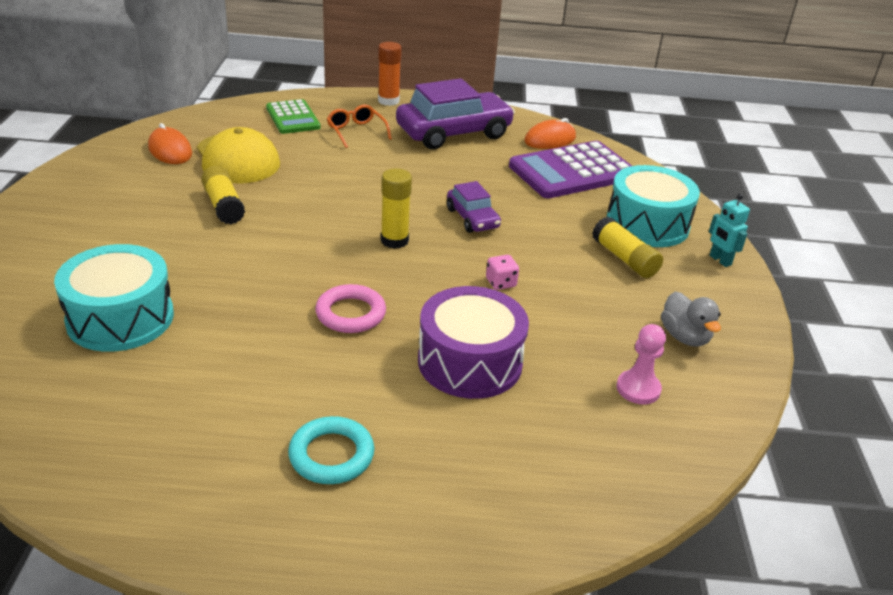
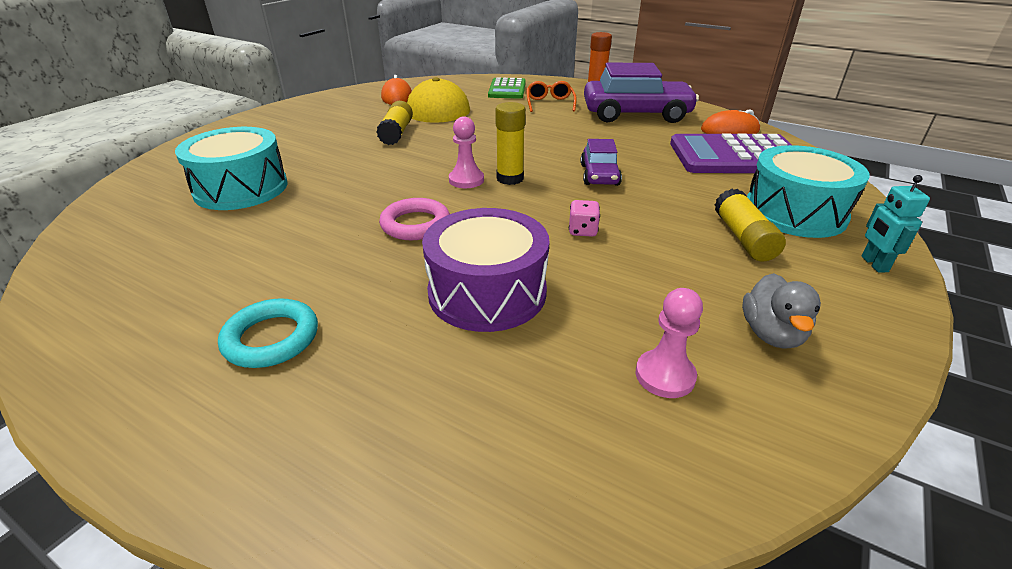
camera: 30 degrees right, 0 degrees up
(354, 252) = (466, 180): none -> pink pawn

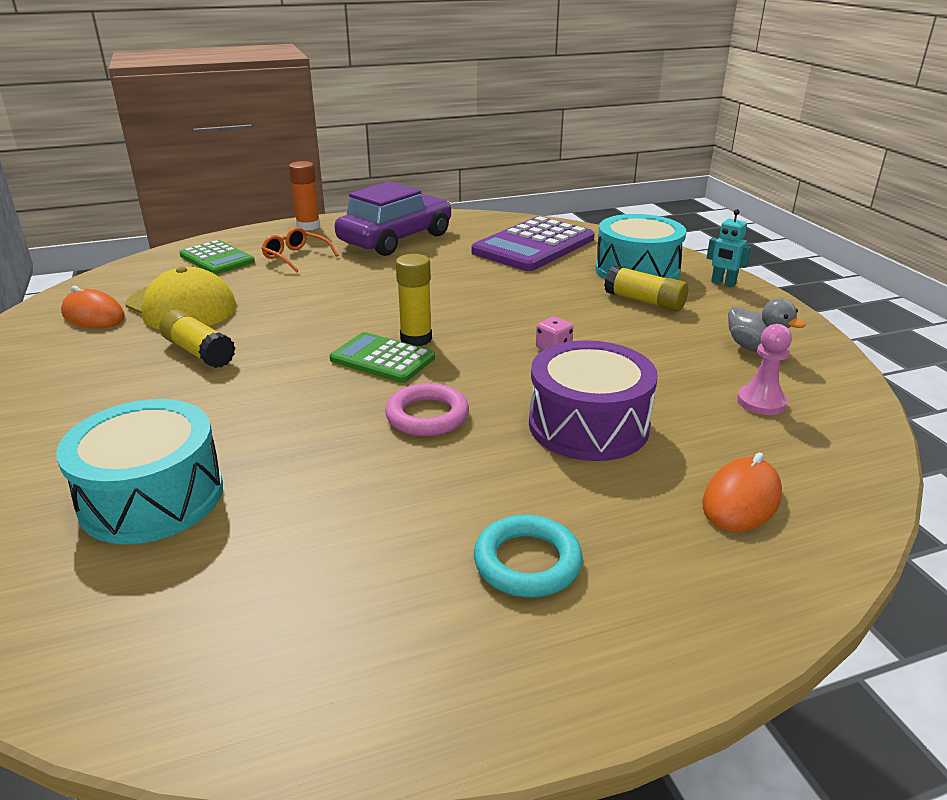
camera: 50 degrees left, 5 degrees down
(466, 180) = (382, 359): pink pawn -> green calculator
(599, 175) = (476, 302): purple car -> none
(729, 130) = (491, 226): orange mouse -> orange mouse (741, 500)

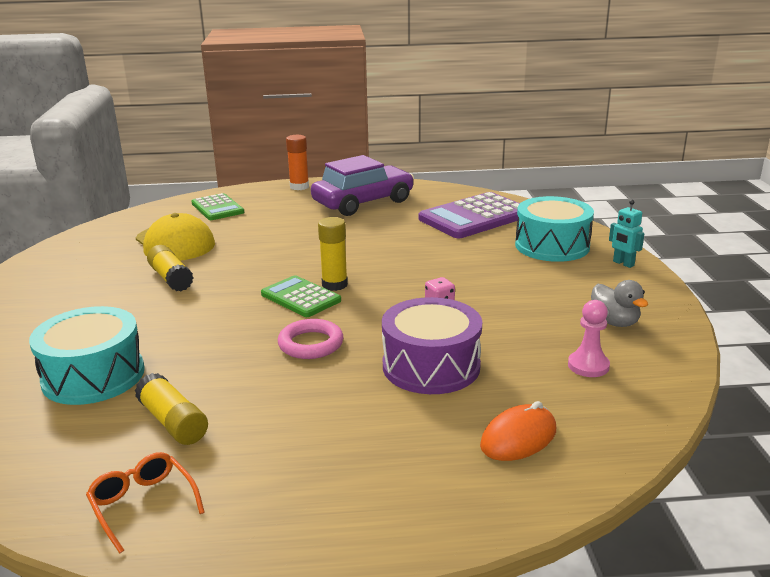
camera: 15 degrees right, 5 degrees down
(93, 315) = (111, 244): orange mouse -> none
(296, 257) = (277, 211): orange glasses -> orange glasses (143, 504)
(527, 562) = (324, 457): turquoise ring -> none
(644, 301) = (541, 272): yellow glue stick -> yellow glue stick (173, 422)

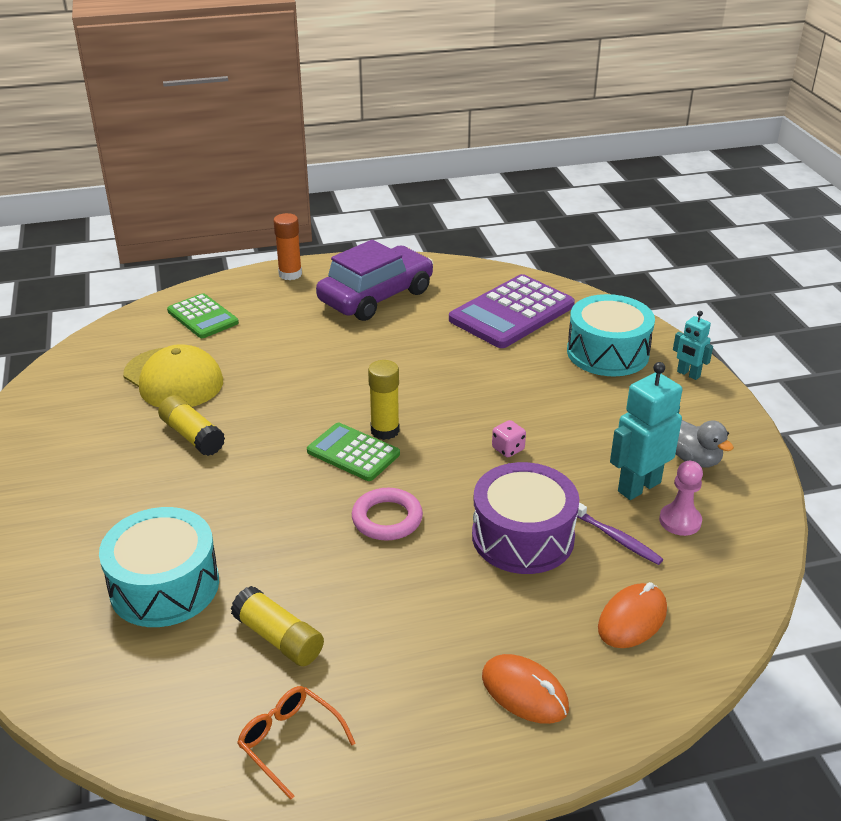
camera: 10 degrees left, 10 degrees up
(389, 488) = (524, 692): none -> orange mouse
(520, 373) = (615, 537): none -> purple toothbrush
(554, 338) = (638, 486): none -> turquoise robot

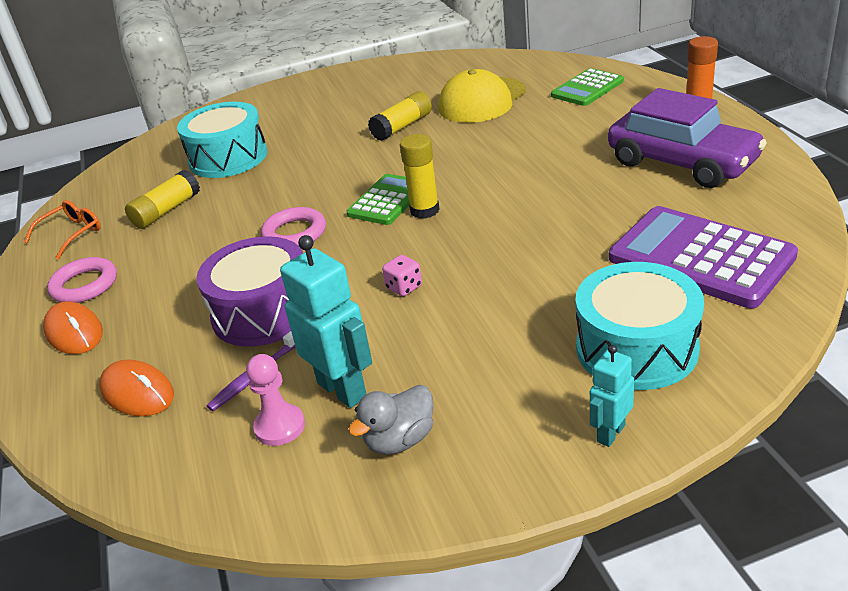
camera: 90 degrees right, 0 degrees up
(428, 700) = (84, 285): none -> pink ring
(524, 692) = (74, 332): orange mouse -> orange mouse turned 75 degrees counterclockwise

